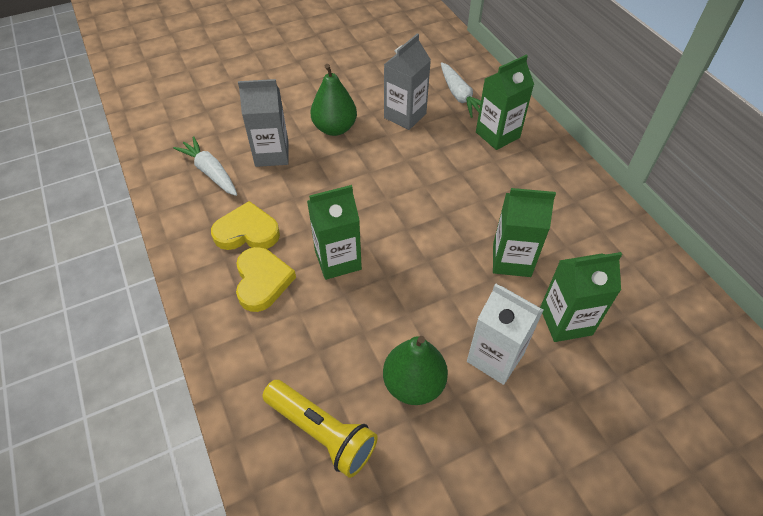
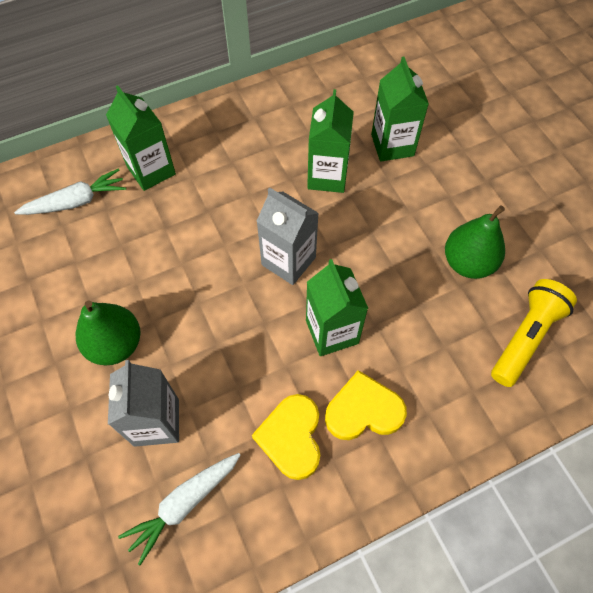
camera: 90 degrees left, 10 degrees up
(405, 115) = (103, 262): grey carton -> grey carton (288, 261)
(495, 357) = (434, 199): white carton -> none

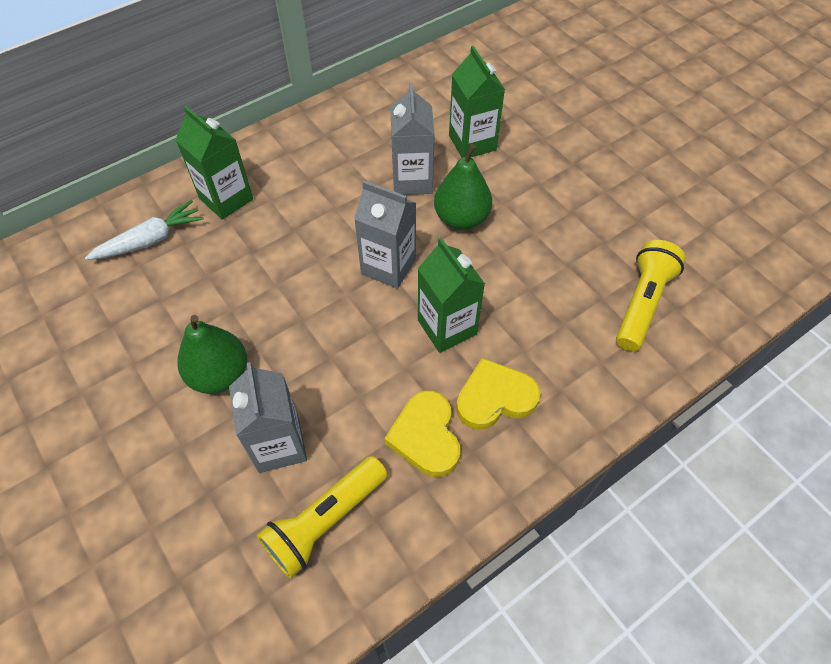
camera: 10 degrees left, 5 degrees down
(184, 503) = (325, 521): white carrot -> yellow flashlight
(327, 176) = (412, 180): green carton -> grey carton
(468, 263) = (570, 242): green pear -> green pear (461, 218)

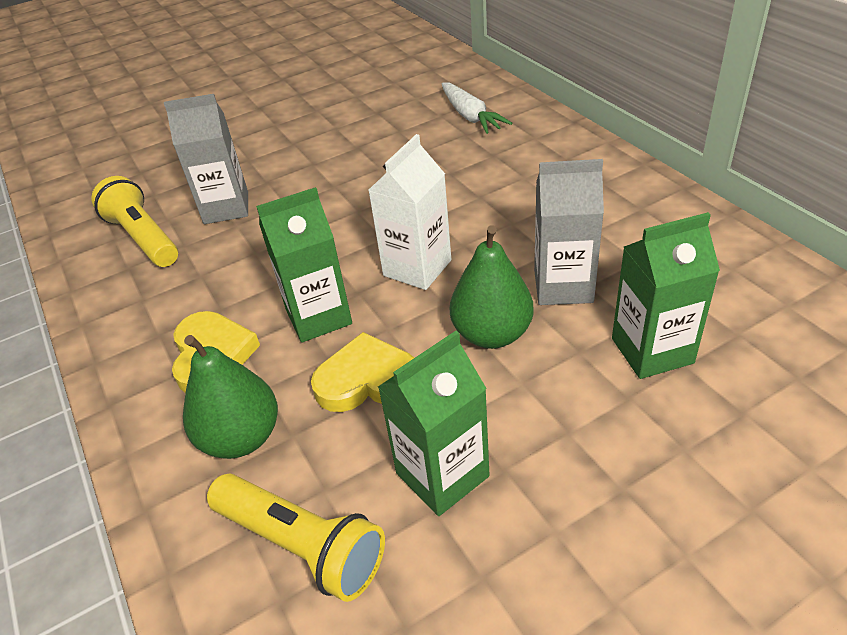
camera: 100 degrees right, 15 degrees down
(219, 375) = (309, 170): green pear -> green pear (241, 438)
(226, 199) = (524, 150): green carton -> green carton (442, 475)
(388, 266) = (417, 268): grey carton -> white carton
(426, 436) = (191, 299): yellow heart -> yellow heart (367, 380)

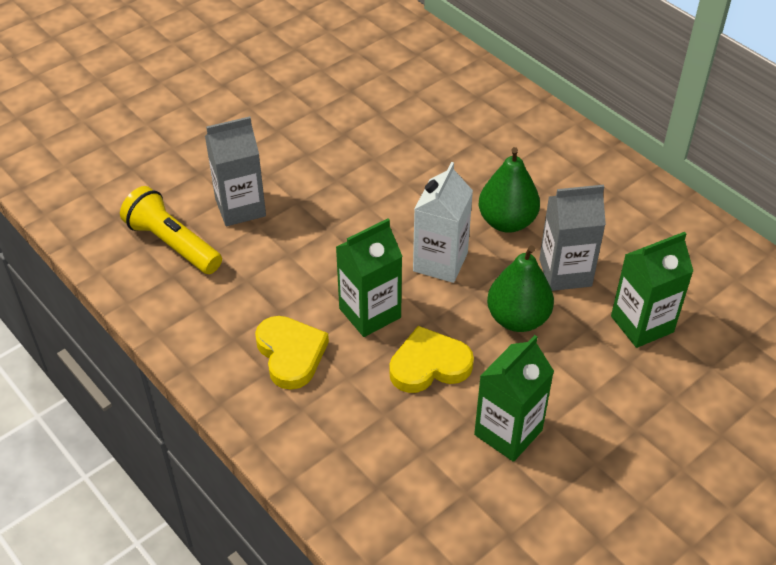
camera: 15 degrees left, 5 degrees up
(241, 438) = (344, 419): green pear -> green pear (507, 222)
(302, 545) = (421, 492): yellow flashlight -> none
(470, 116) = (444, 94): white carrot -> none

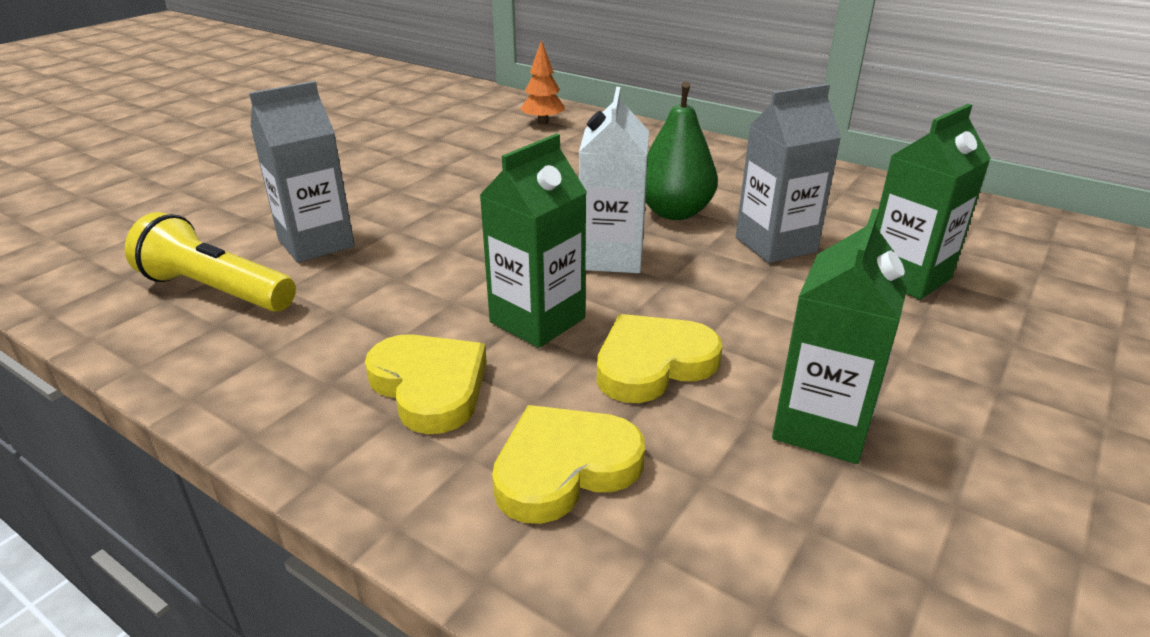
camera: 15 degrees left, 15 degrees down
(350, 427) = (564, 468): none -> yellow heart
(446, 80) = (543, 122): none -> orange tree
(517, 319) = (746, 295): green pear -> none

